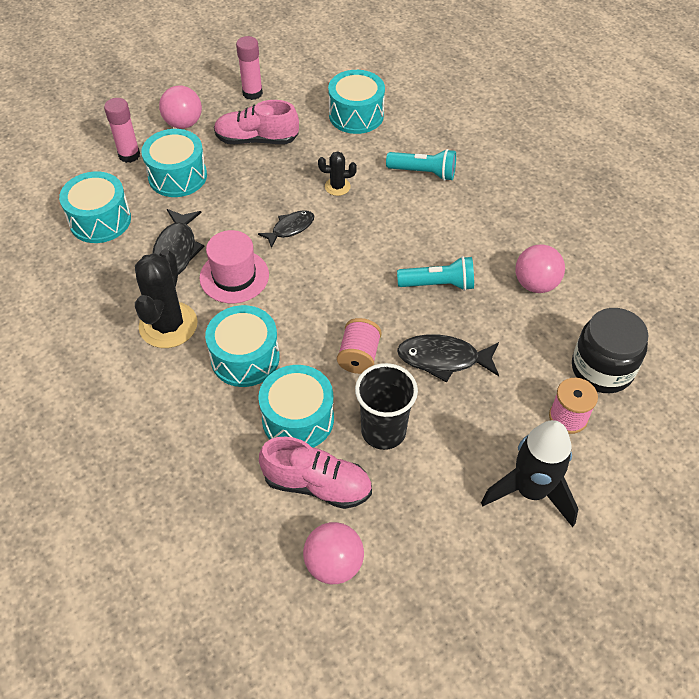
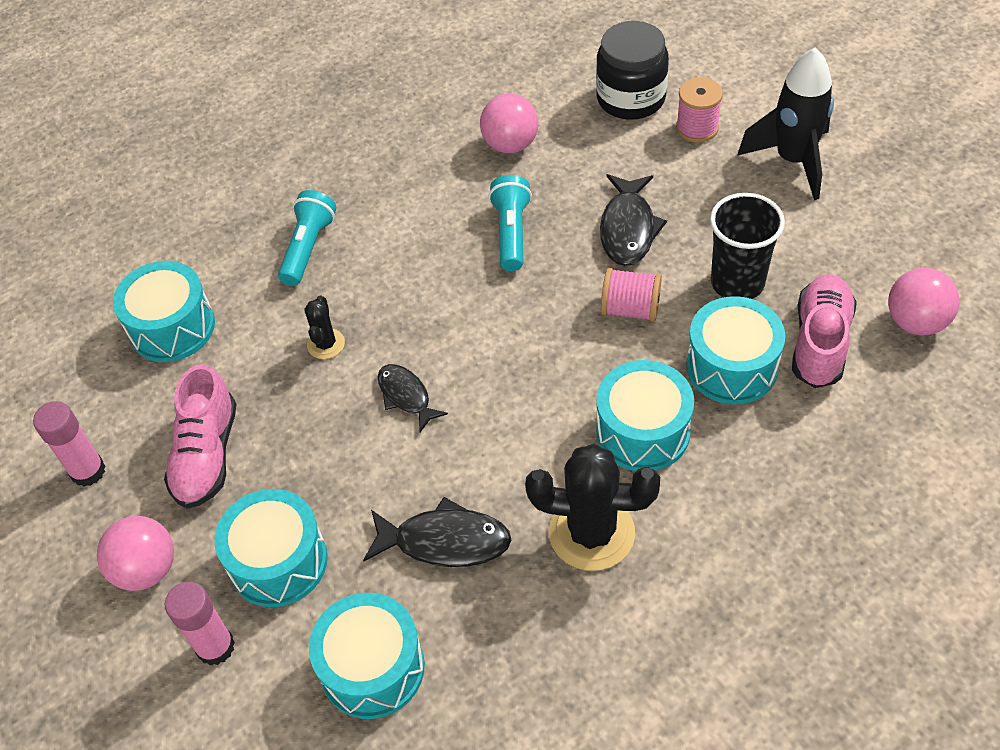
camera: 85 degrees left, 0 degrees up
(234, 276) = (498, 458): pink hat -> none

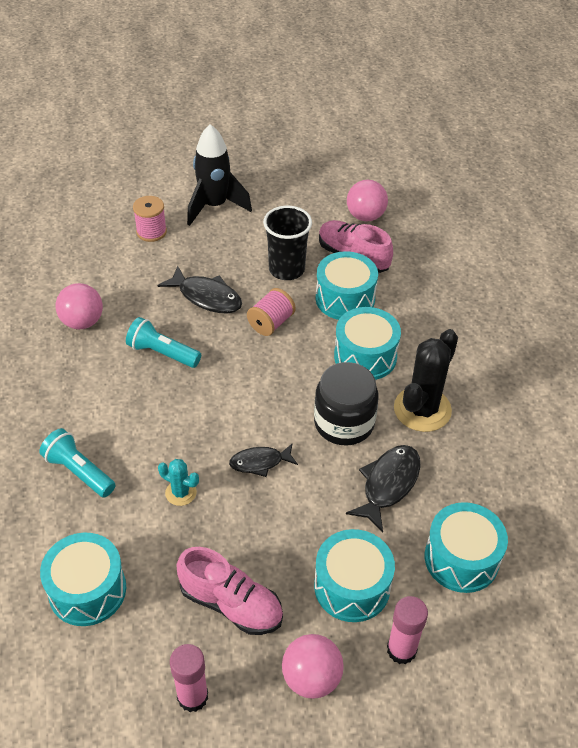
camera: 70 degrees left, 5 degrees down
(326, 344) = (181, 493): black cactus -> turquoise cactus
(631, 98) = (97, 249): black jar -> black jar (344, 423)

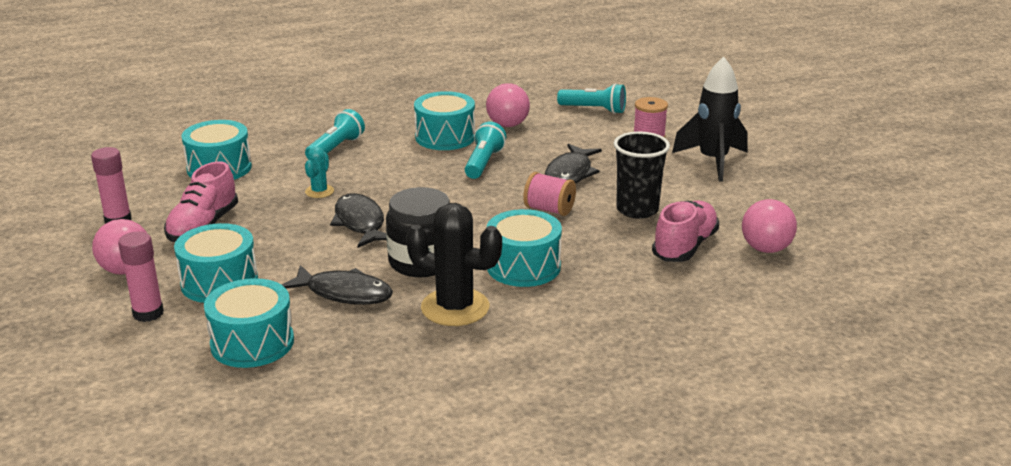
camera: 80 degrees right, 20 degrees down
(75, 254) = (594, 110): none -> turquoise flashlight
(260, 462) = (360, 223): black fish -> black fish, size x1.52
(345, 299) = (609, 247): turquoise drum -> turquoise drum (445, 137)

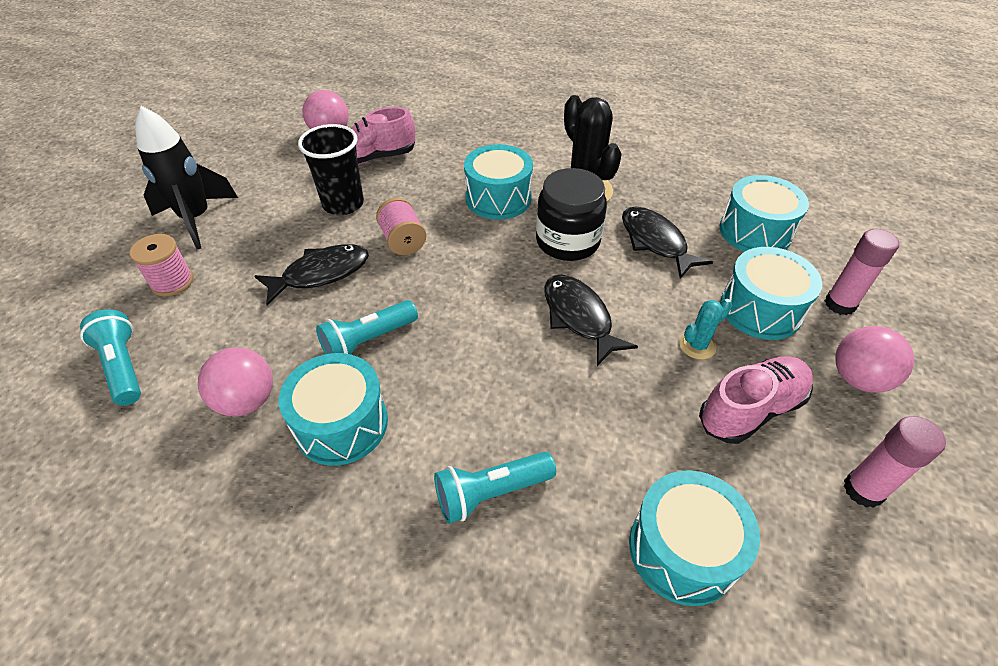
camera: 140 degrees left, 20 degrees up
(319, 191) = (582, 399): turquoise cactus -> turquoise cactus (697, 345)
(360, 223) = (579, 317): black fish -> black fish turned 135 degrees clockwise

